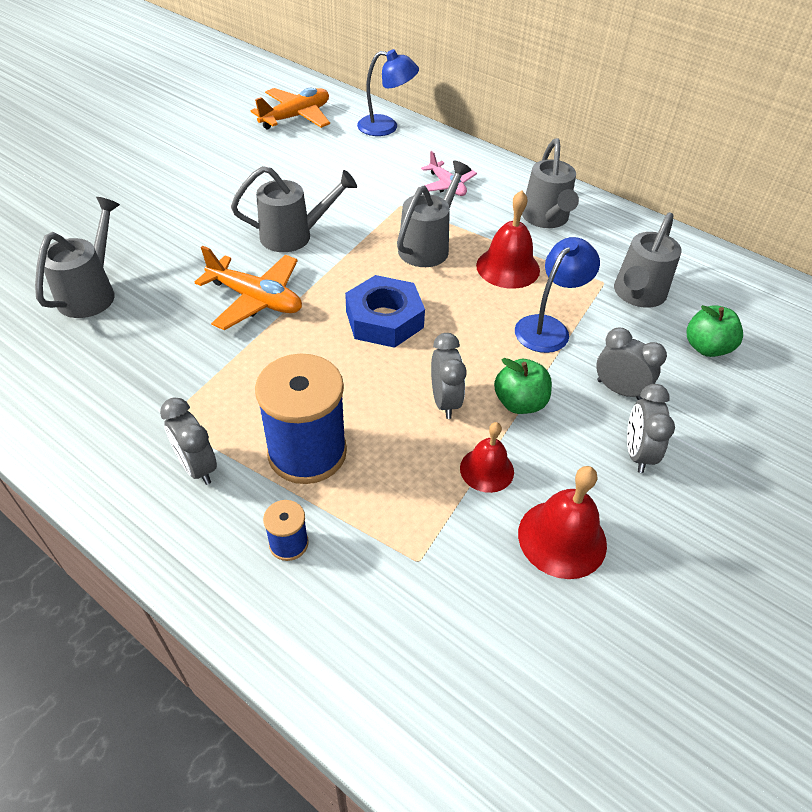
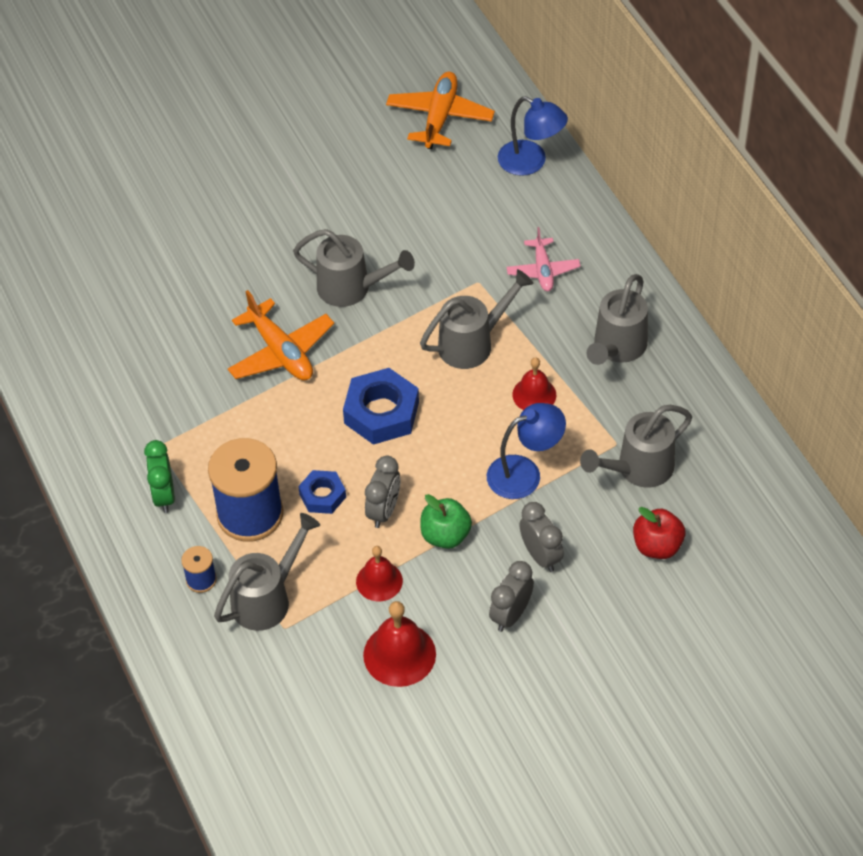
camera: 30 degrees right, 5 degrees up
(91, 292) = (146, 297): grey watering can -> grey watering can (267, 598)
(197, 467) = (164, 495): grey clock -> green clock
(296, 117) = (440, 117): orange plane -> orange plane turned 60 degrees counterclockwise
(374, 408) = (322, 495): none -> blue nut
(508, 267) = (534, 394): red bell -> red bell, size x0.66
(706, 348) = (657, 546): green apple -> red apple

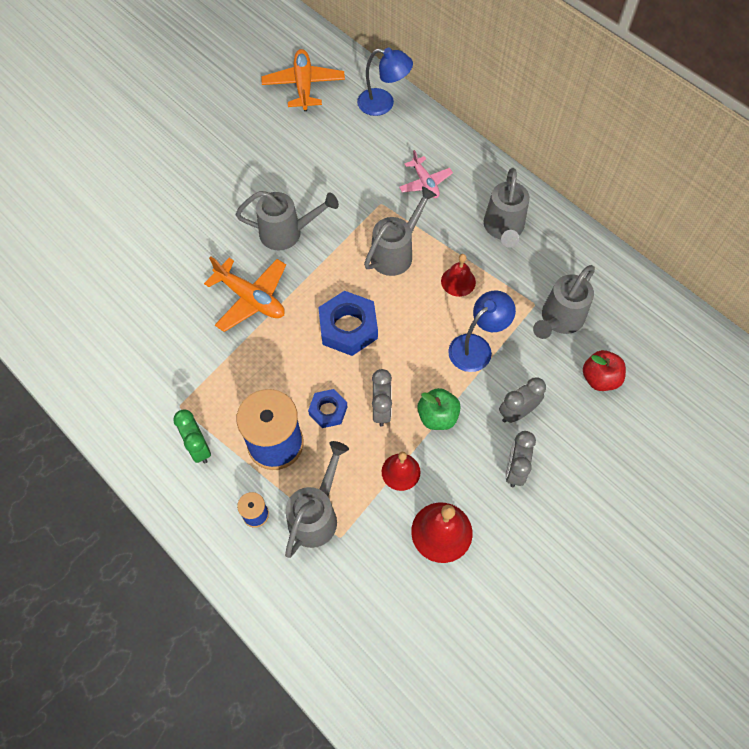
camera: 20 degrees left, 10 degrees up
(541, 556) = (517, 412): grey clock -> grey clock turned 75 degrees counterclockwise

